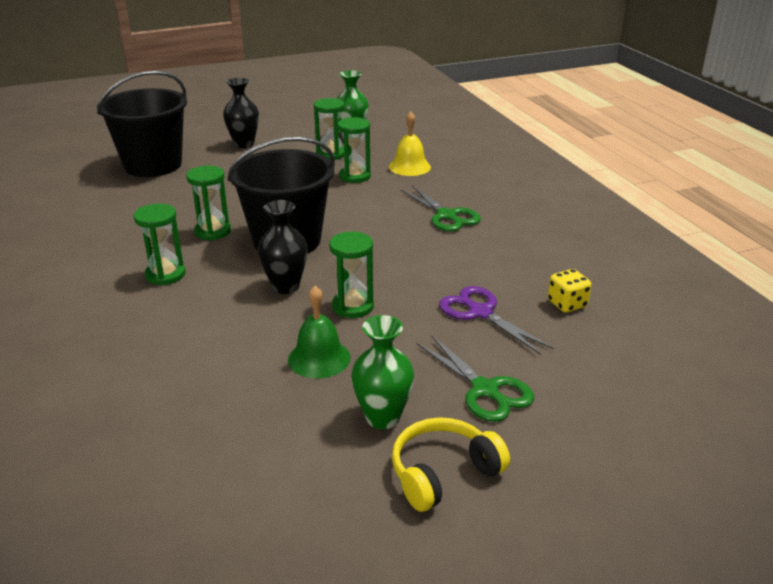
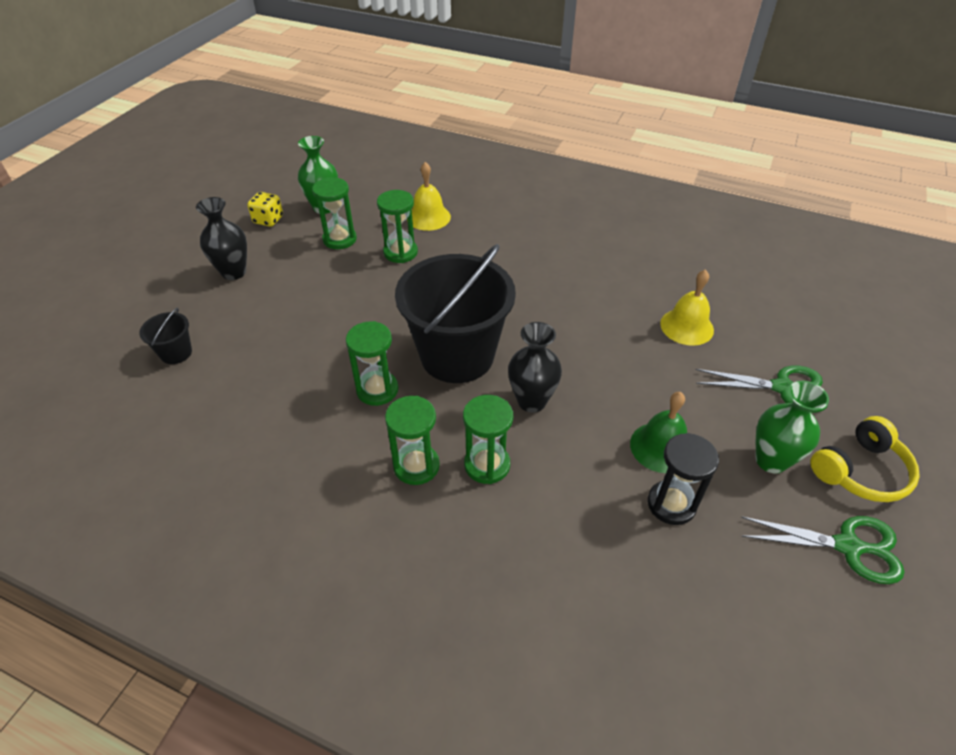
camera: 45 degrees left, 15 degrees up
(153, 165) = (176, 353): black bucket -> black bucket, size x0.41
(264, 387) = (671, 504): none -> black hourglass
(353, 306) = (606, 383): green hourglass -> green hourglass (487, 465)
(443, 473) = (860, 471): yellow headphones -> yellow headphones turned 135 degrees counterclockwise
(446, 215) = (532, 251): green scissors -> green scissors (847, 546)
(480, 313) = (687, 326): purple scissors -> yellow bell
(567, 304) = (718, 283): yellow dice -> yellow dice (268, 220)

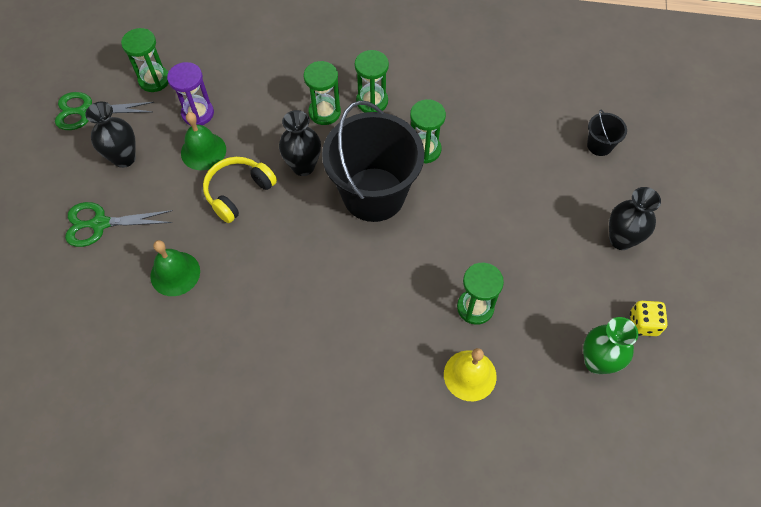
camera: 165 degrees right, 15 degrees up
(340, 239) = (548, 312): green hourglass -> green hourglass (154, 80)
(671, 504) = (198, 113): black hourglass -> purple hourglass
(687, 326) = (175, 273): yellow bell -> green bell
(771, 460) = (124, 158): green vase -> black vase
(860, 471) = (61, 164): yellow headphones -> yellow headphones (238, 192)

